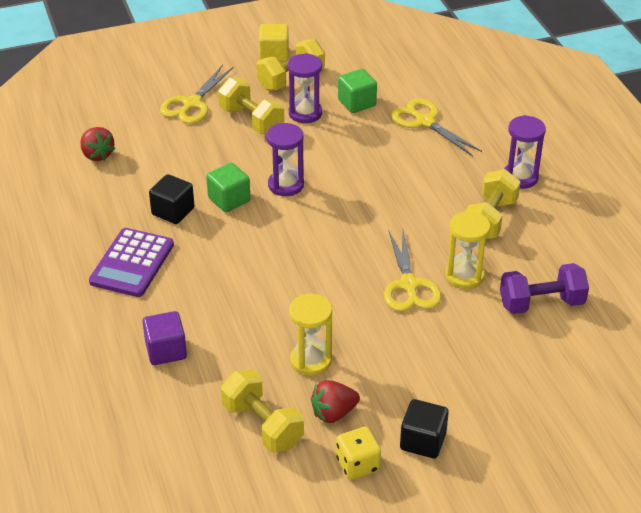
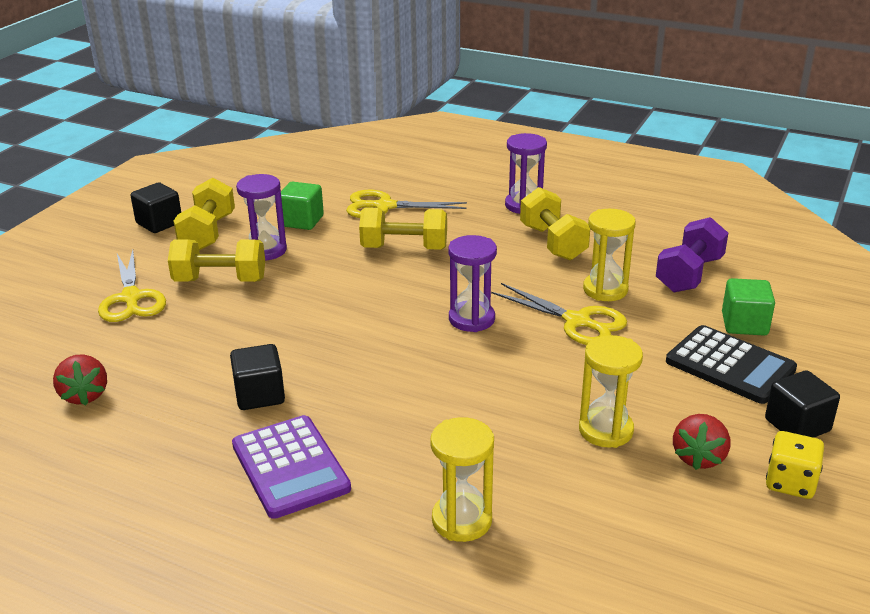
camera: 45 degrees left, 10 degrees down
(97, 155) = (84, 395): red strawberry -> red strawberry turned 60 degrees clockwise
(166, 350) = (462, 520): purple cube -> yellow hourglass
(229, 200) = (303, 352): green cube -> green cube (744, 324)
(262, 425) = (663, 515): yellow dumbbell -> yellow dumbbell (404, 248)
(274, 54) = (159, 223): yellow cube -> black cube
(286, 185) = (340, 311): purple hourglass -> purple hourglass (471, 319)
(451, 379) = (730, 366): none -> black calculator

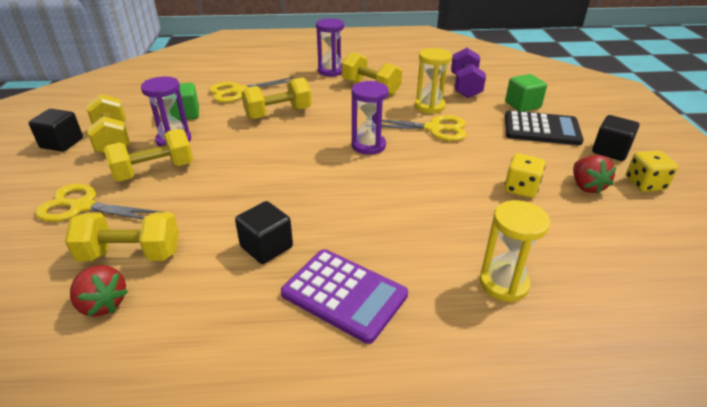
camera: 30 degrees left, 5 degrees up
(131, 298) = (83, 207): yellow scissors -> yellow scissors turned 150 degrees clockwise
(137, 359) = (131, 254): none -> yellow dumbbell
(605, 430) = (521, 188): yellow hourglass -> yellow dice

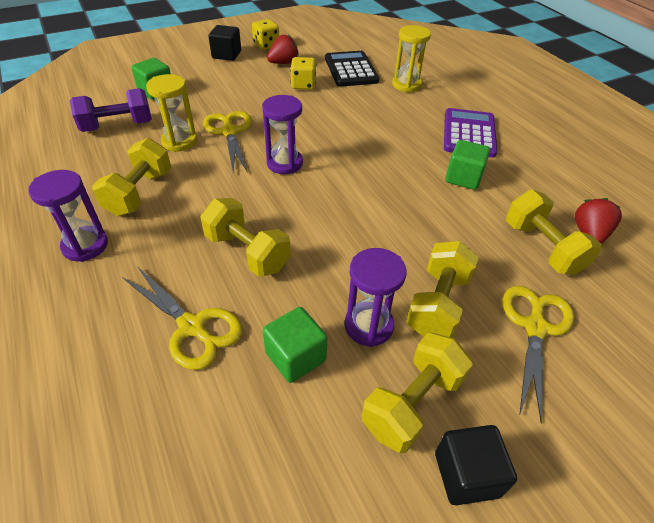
camera: 115 degrees left, 10 degrees up
(83, 207) = (535, 327): yellow scissors -> yellow scissors turned 150 degrees counterclockwise
(154, 171) = (438, 304): yellow dumbbell -> yellow dumbbell turned 75 degrees clockwise
(266, 247) = (463, 178): black cube -> green cube
(541, 129) = (203, 81): black calculator -> black calculator (351, 70)

